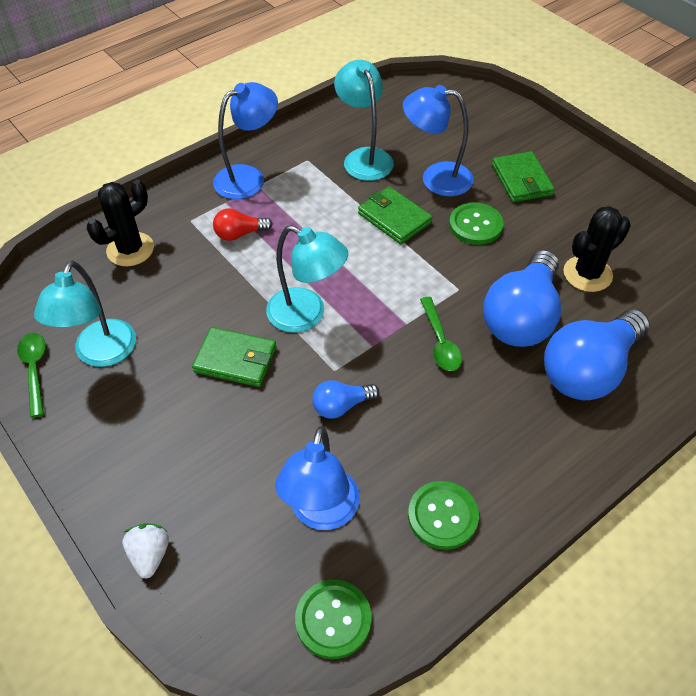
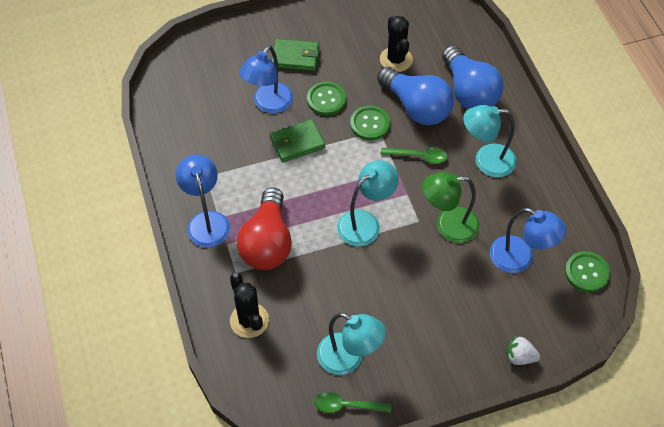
camera: 70 degrees left, 5 degrees up
(235, 360) = (387, 275): green wallet -> none
(239, 234) = (267, 243): red light bulb -> red light bulb, size x2.10
(341, 406) = (448, 226): blue light bulb -> green lamp
(364, 157) = (223, 139): turquoise lamp -> turquoise lamp (486, 161)
(442, 516) = (541, 200): green button -> green button (370, 124)

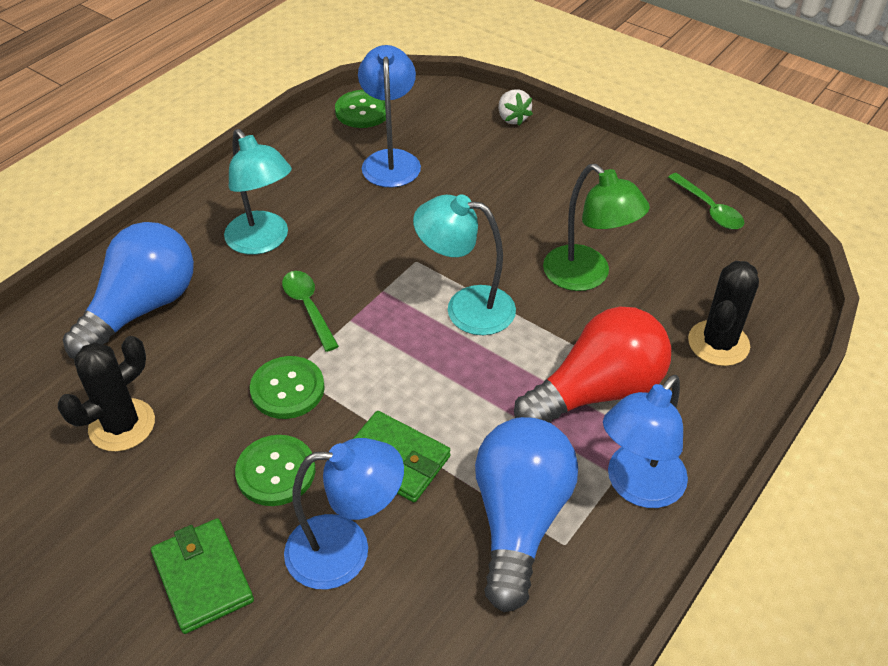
camera: 125 degrees left, 10 degrees down
(349, 359) = (658, 232): turquoise lamp -> none
(416, 107) = (214, 351): blue light bulb -> blue light bulb (519, 519)
(448, 226) = (398, 232): green lamp -> green lamp (586, 276)

